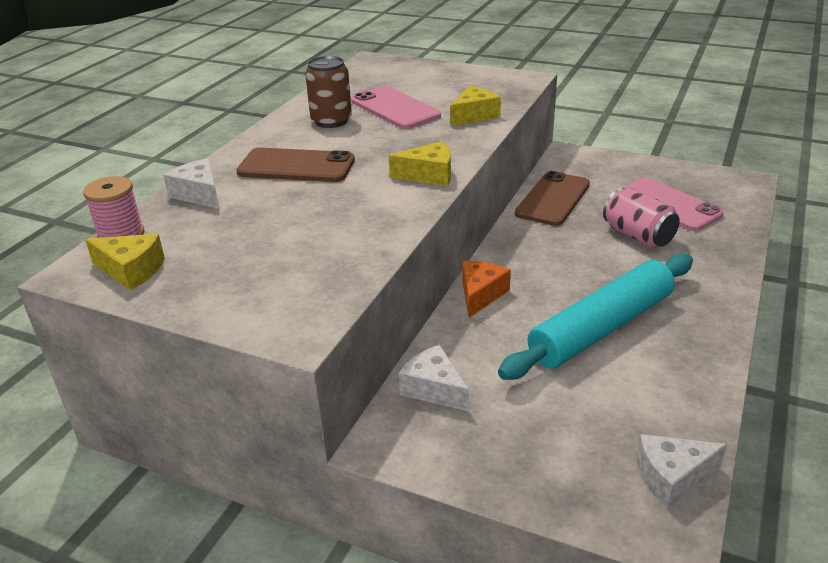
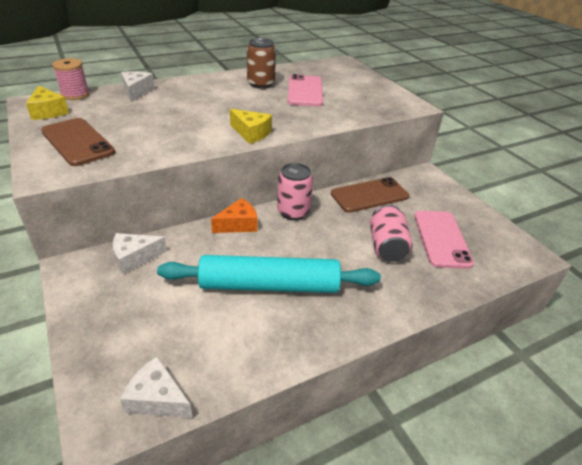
camera: 35 degrees right, 5 degrees up
(296, 166) = (200, 98): brown phone -> brown phone (77, 142)
(434, 389) = (135, 257): white cheese -> white cheese turned 105 degrees counterclockwise
(474, 116) = (341, 113): yellow cheese -> none
(511, 253) = (293, 212): none -> pink can

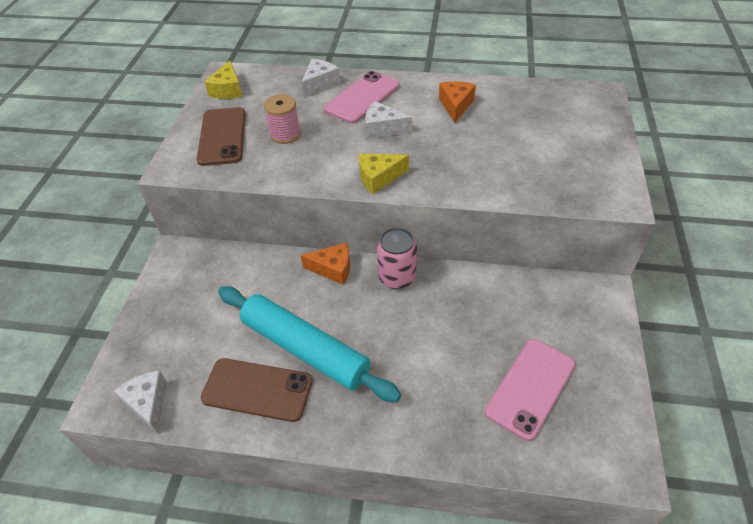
camera: 40 degrees right, 10 degrees up
(75, 95) = (264, 73): pink spool -> pink spool (285, 134)
(135, 257) = (224, 265): white cheese -> white cheese (383, 128)
(251, 133) = (379, 178): yellow cheese -> yellow cheese turned 90 degrees clockwise
(260, 84) = (456, 106): brown can -> orange cheese
(305, 91) = (498, 132): pink phone -> pink phone (362, 98)
(369, 195) = (500, 292): brown phone -> brown phone (257, 390)
(386, 246) = (456, 365): pink can -> none

